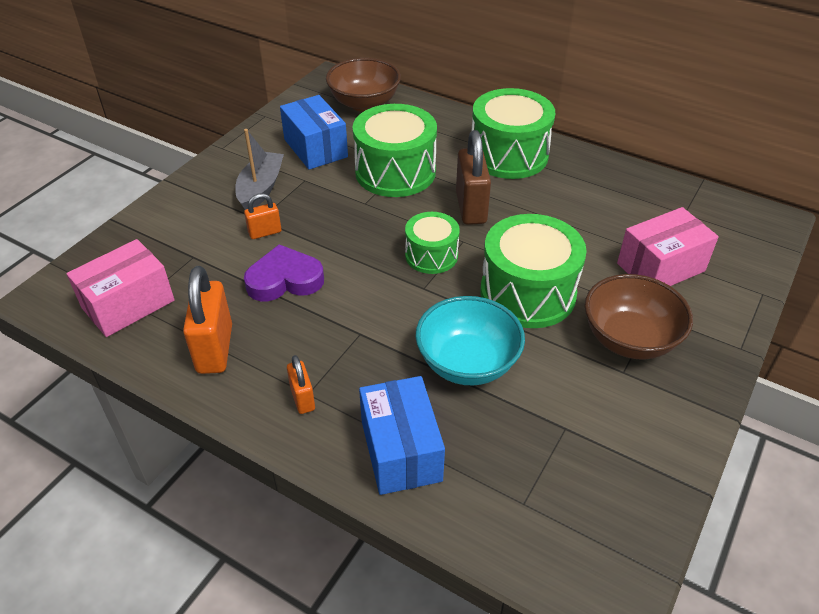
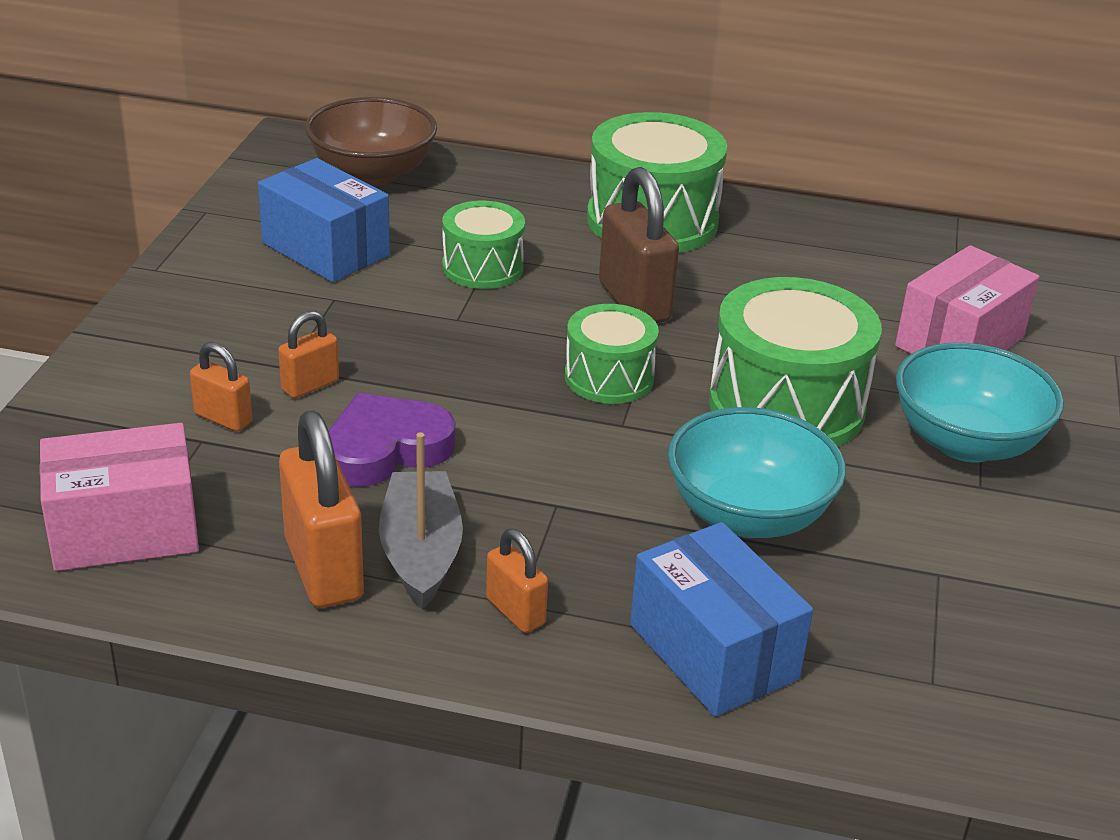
camera: 20 degrees left, 10 degrees down
(128, 304) = (125, 530): pink box -> pink box turned 45 degrees clockwise
(210, 245) = (223, 418): none -> orange padlock
(260, 188) = (264, 322): grey boat -> grey boat (420, 552)
(395, 172) = (482, 267): green drum -> green drum, size x0.58
(629, 339) = (966, 442): brown bowl -> turquoise bowl

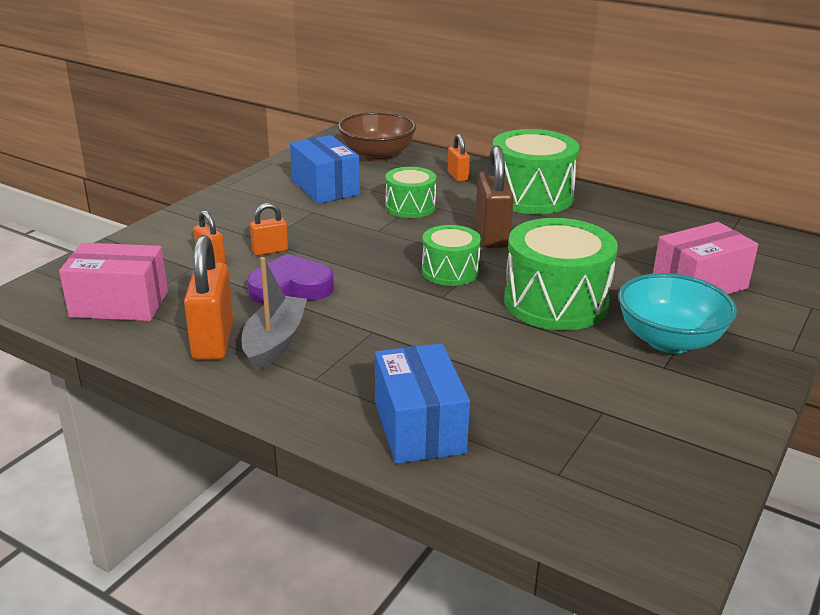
camera: 20 degrees right, 5 degrees down
(515, 611) = (309, 382): orange padlock -> orange padlock (457, 176)
(748, 515) = (491, 357): turquoise bowl -> none

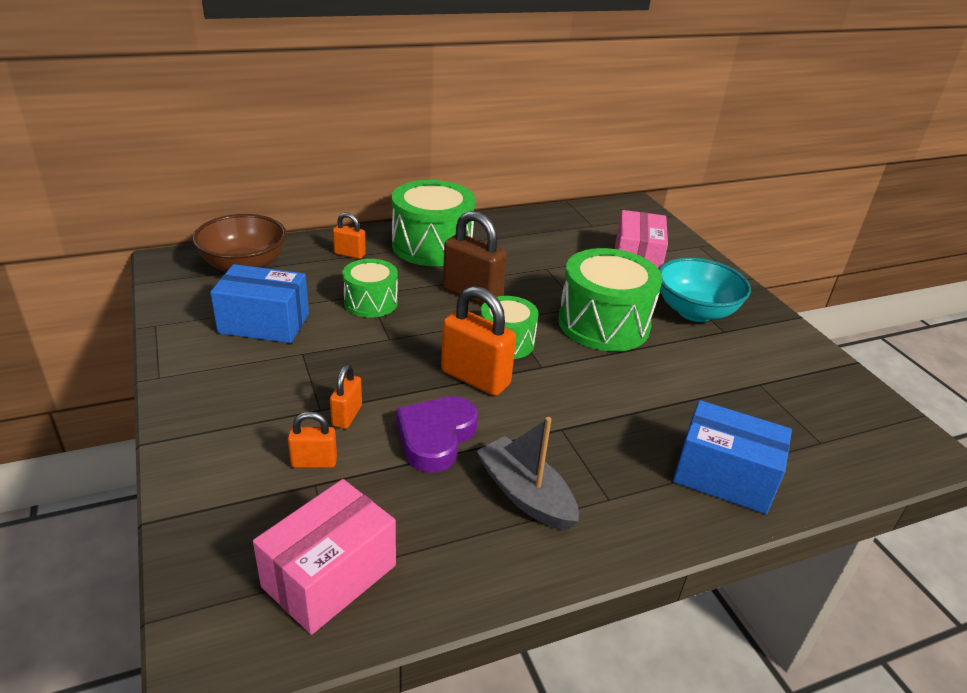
camera: 55 degrees left, 5 degrees up
(213, 341) = (484, 535): orange padlock -> orange padlock (475, 378)

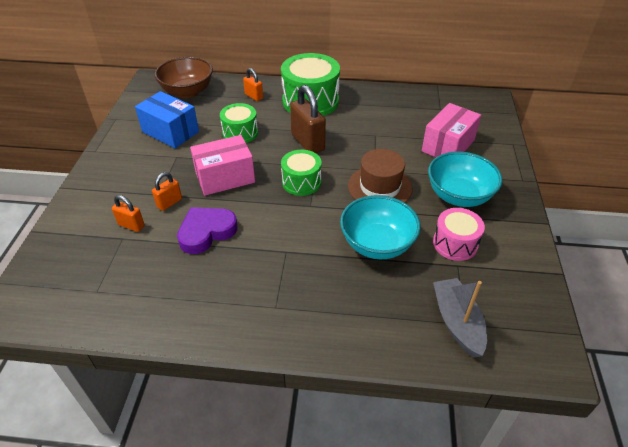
camera: 30 degrees right, 10 degrees up
(329, 576) = (90, 292): pink box -> pink box (225, 177)
(475, 378) = (261, 201): orange padlock -> none
(525, 494) = (227, 285): grey boat -> grey boat (457, 322)
(603, 324) = (380, 187): green drum -> brown hat
(658, 387) = (377, 244): none -> turquoise bowl
(724, 476) = (365, 321): blue box -> none
(736, 362) = (455, 243): none -> pink drum

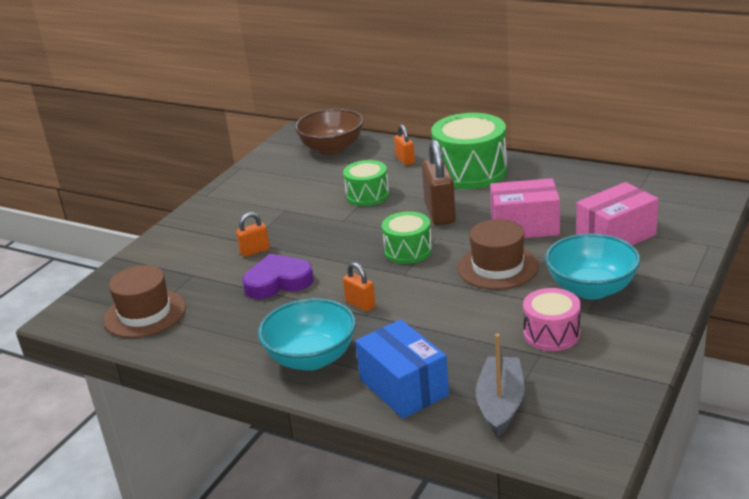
camera: 25 degrees right, 15 degrees down
(94, 291) = (145, 314): none -> brown hat
(131, 225) = (207, 265): orange padlock -> orange padlock (360, 304)
(170, 132) = (291, 186): blue box -> blue box (403, 387)
(225, 177) = (325, 236): pink box -> pink box (525, 226)
(377, 244) = (457, 320): turquoise bowl -> turquoise bowl (311, 358)

